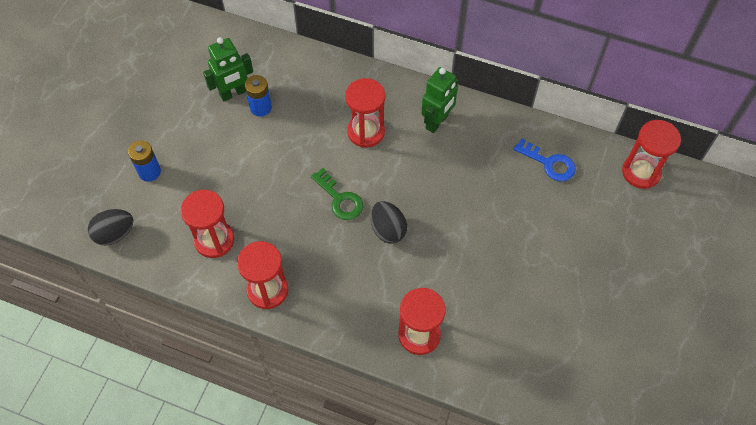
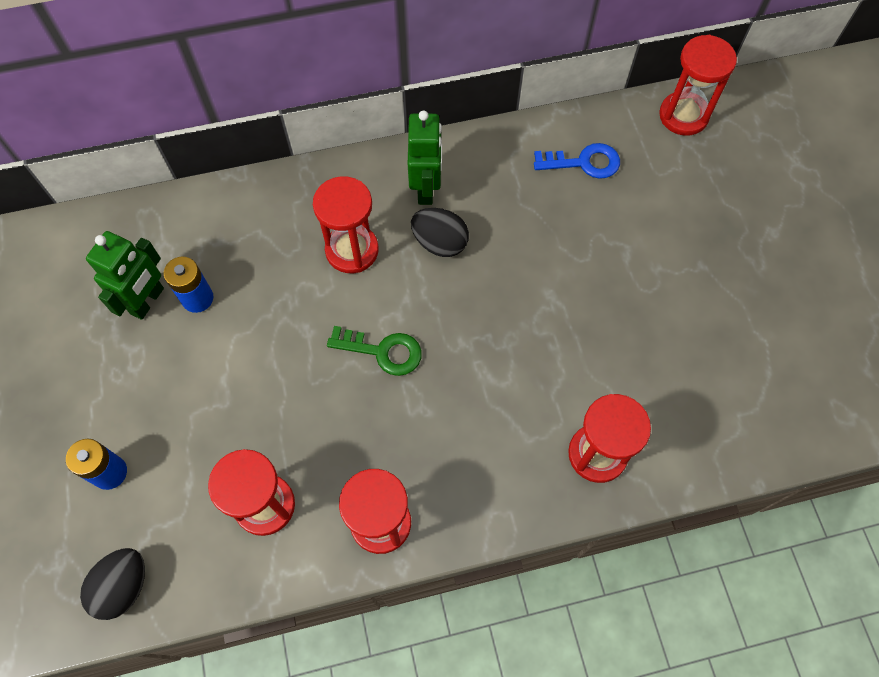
camera: 35 degrees left, 5 degrees up
(388, 230) = (467, 352): black egg -> black egg (440, 243)

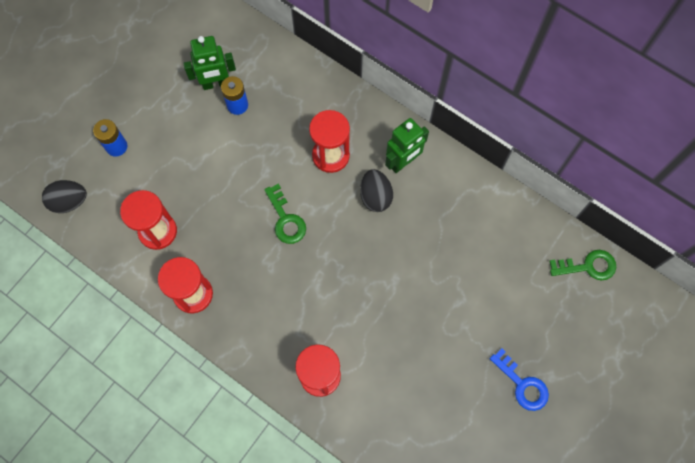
camera: 50 degrees right, 5 degrees up
(584, 162) = (500, 233): blue key -> blue key (522, 384)
(683, 115) = (588, 266): red hourglass -> green key

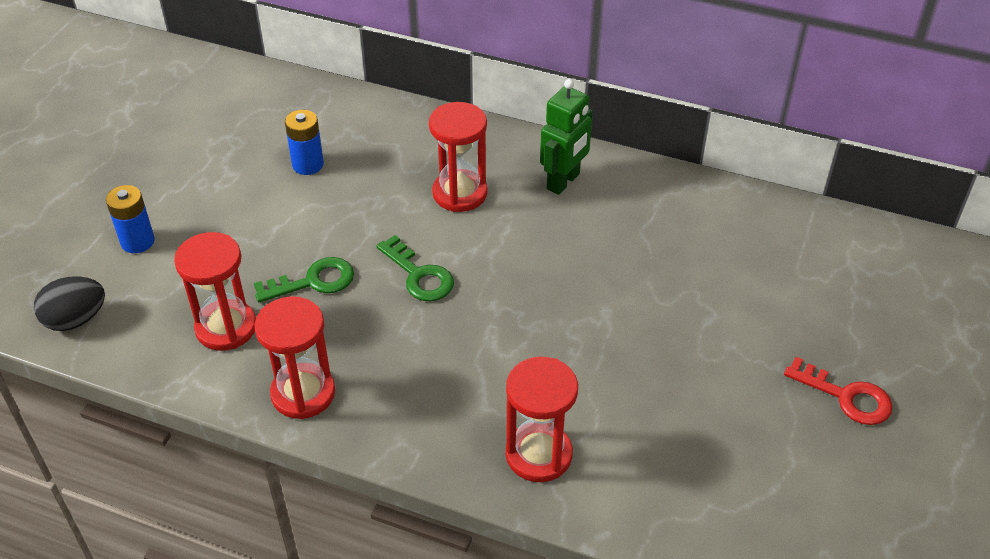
camera: 15 degrees left, 25 degrees down
(216, 83) = (270, 148): green robot -> none
(375, 196) = (540, 225): black egg -> none
(522, 384) = (846, 397): blue key -> red key
(588, 266) = (867, 242): green key -> green key (314, 281)

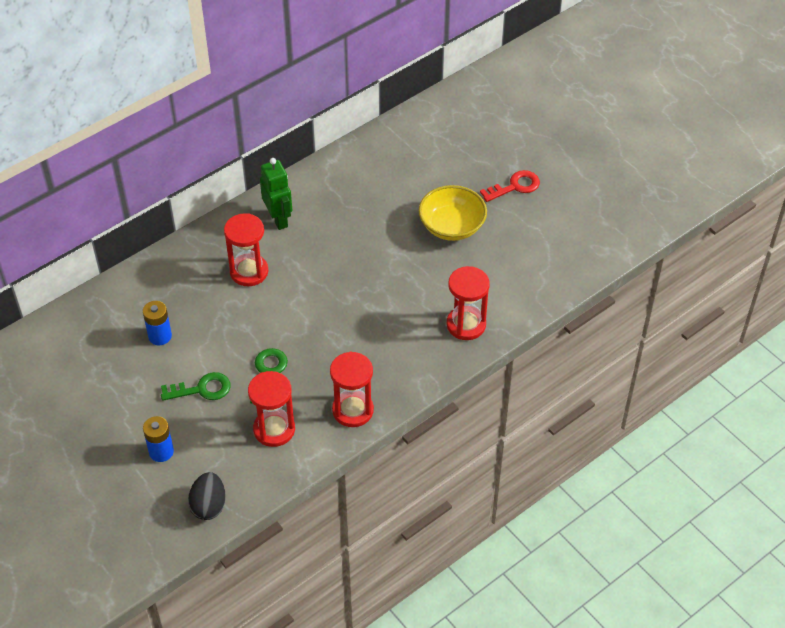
camera: 60 degrees left, 5 degrees up
(419, 275) = (302, 320): green key -> green key (202, 389)
(704, 356) = (452, 226): none -> yellow bowl

